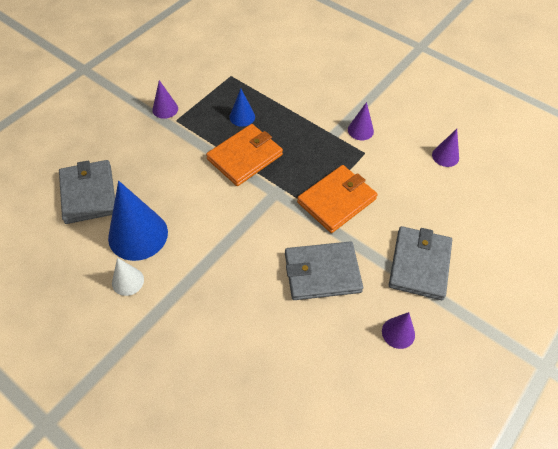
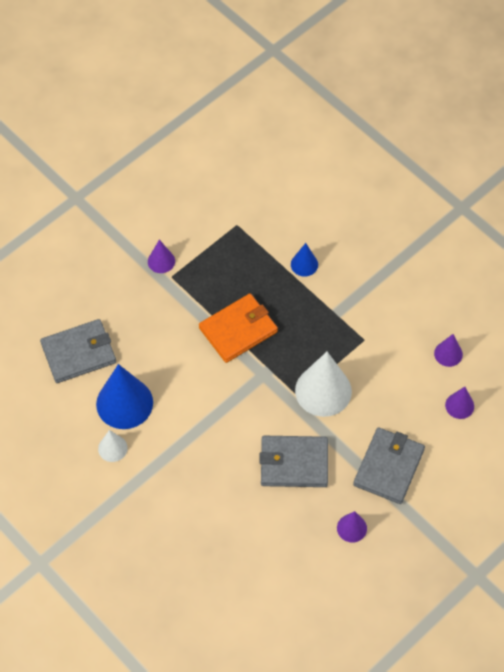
camera: 10 degrees right, 5 degrees up
(88, 193) = (79, 353): grey wallet -> grey wallet turned 75 degrees clockwise
(242, 117) = (242, 280): blue cone -> blue cone (304, 264)
(337, 200) = (323, 391): orange wallet -> white cone
(360, 130) = (365, 312): purple cone -> purple cone (459, 405)

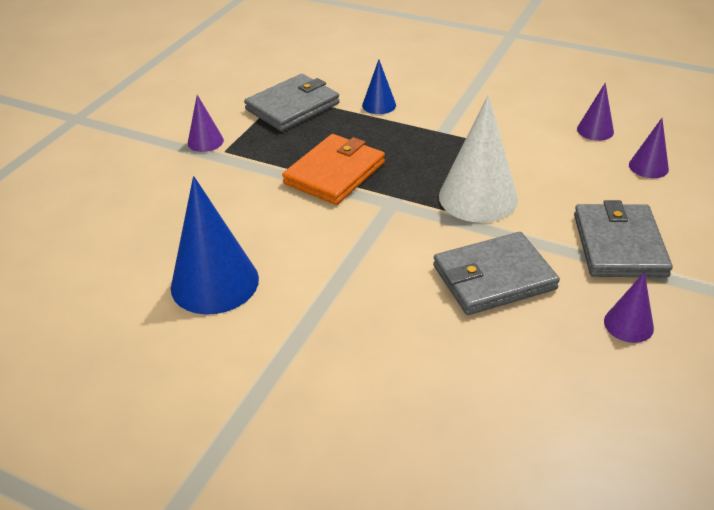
camera: 20 degrees left, 20 degrees down
(79, 353) = (126, 249): grey wallet -> grey wallet (293, 106)
(112, 448) = (218, 339): white cone -> none

